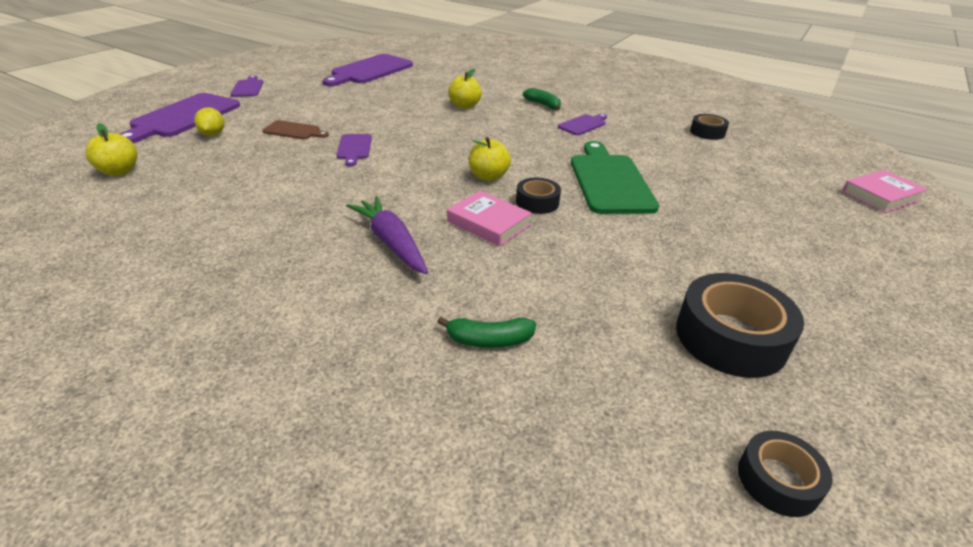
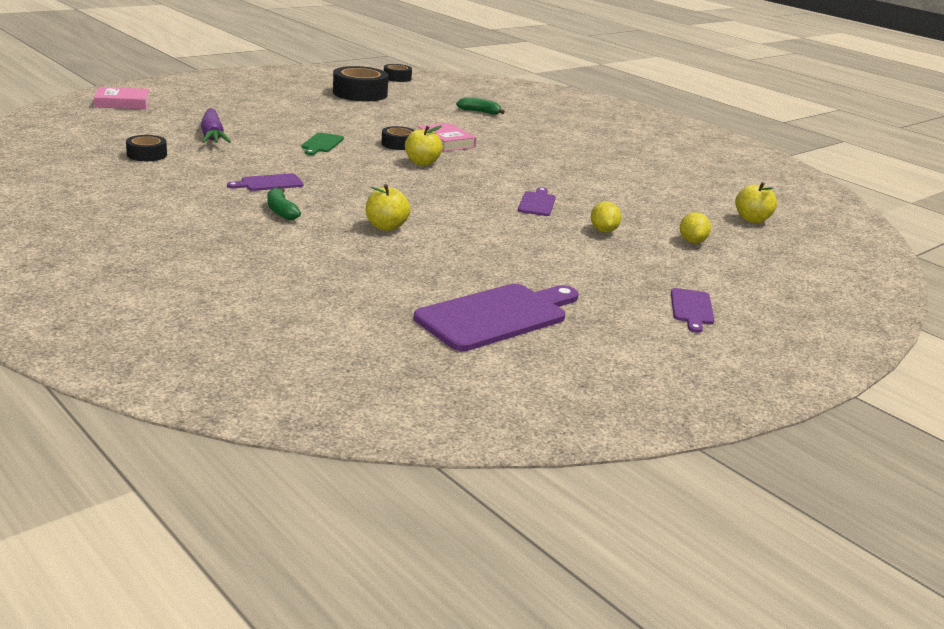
camera: 165 degrees left, 10 degrees down
(183, 117) = (744, 270): purple cutting board -> none
(294, 131) = (603, 231): brown cutting board -> yellow lemon
(391, 243) = (518, 145): purple carrot -> purple carrot (212, 135)
(609, 181) = (321, 144): green cutting board -> green cutting board, size x0.51

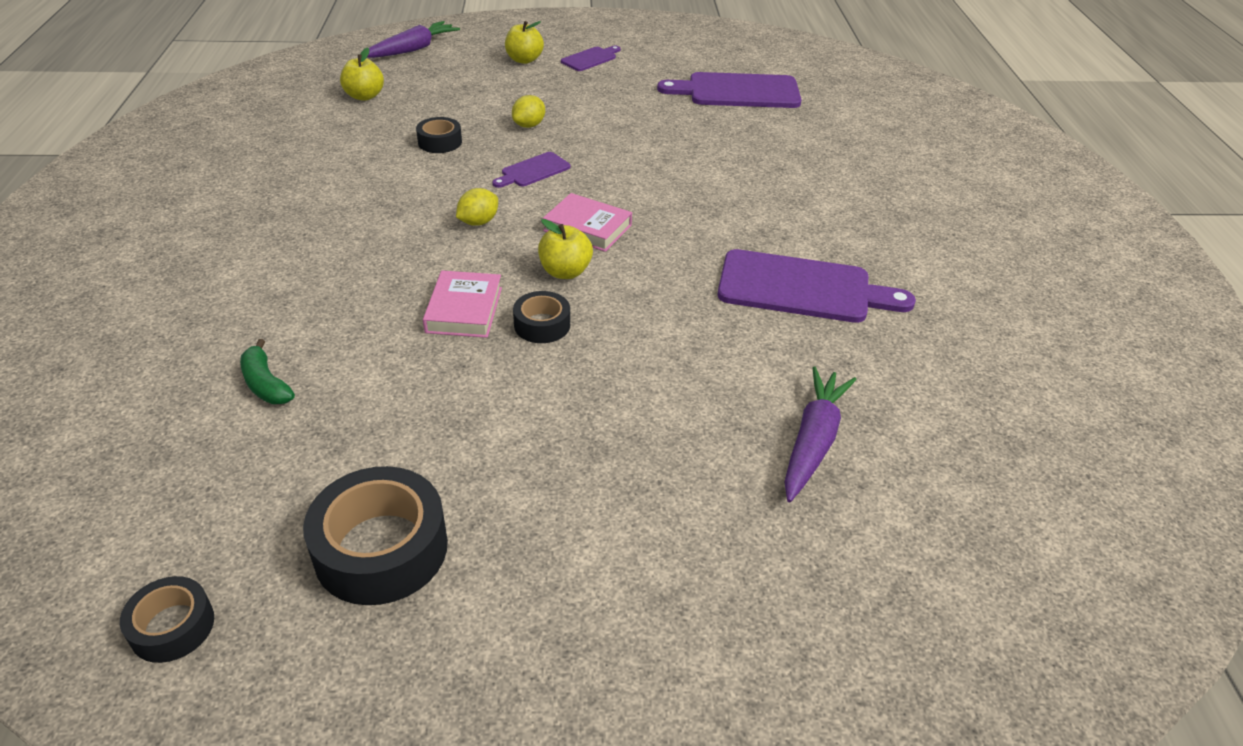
camera: 140 degrees left, 15 degrees up
(122, 103) = (942, 663): pink book -> pink book (587, 228)
(147, 155) = (940, 407): black tape -> black tape (440, 142)
(269, 183) = (802, 288): purple cutting board -> purple cutting board, size x1.97
(281, 211) = (820, 237): green banana -> none
(321, 144) = (656, 360): green cutting board -> none
(386, 227) = (730, 186): yellow apple -> yellow apple (524, 60)
(692, 241) = (472, 95): yellow lemon -> yellow lemon (478, 222)
(834, 267) = (412, 49): none -> purple carrot

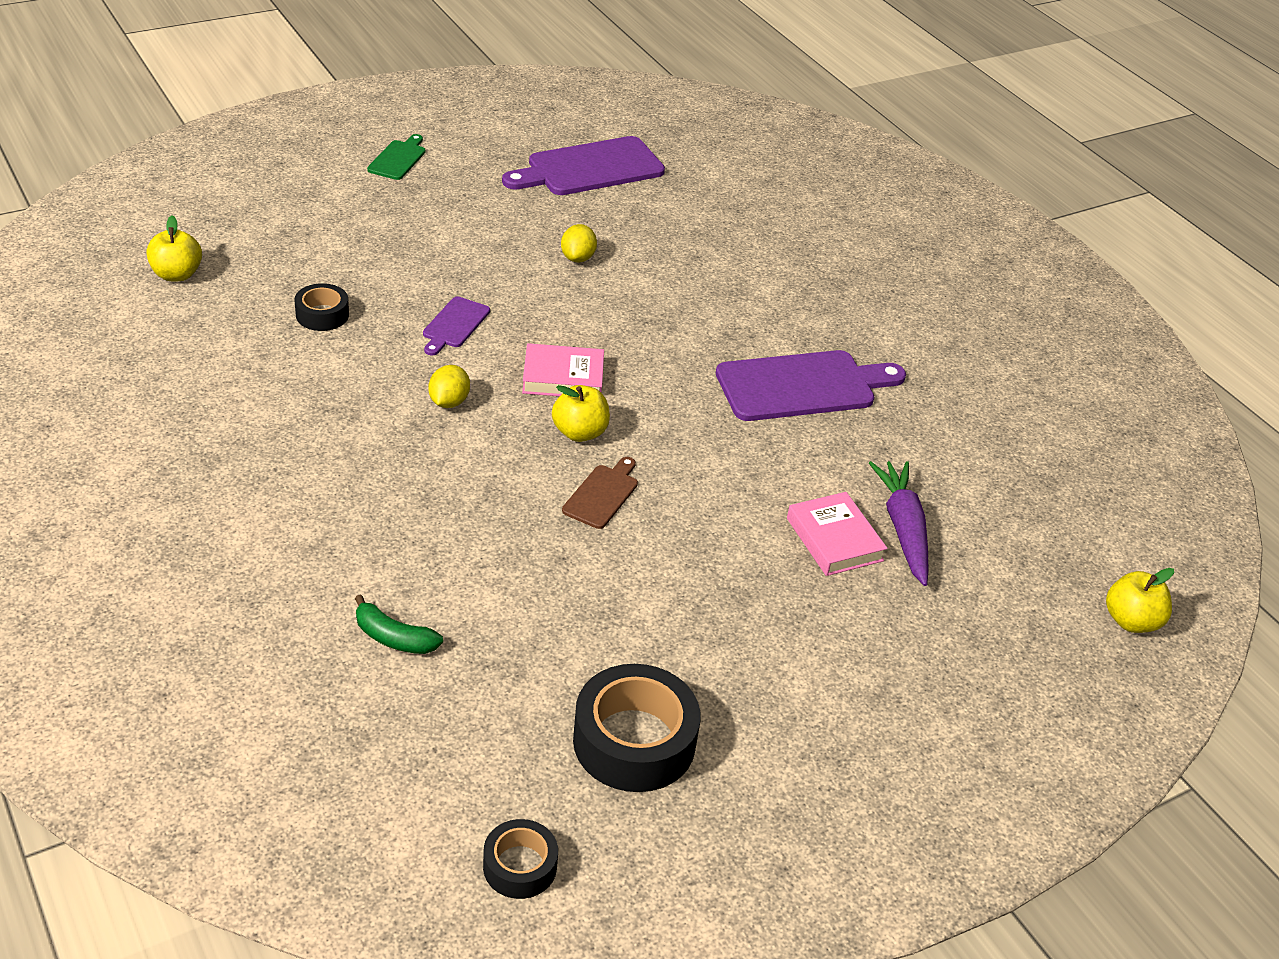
camera: 30 degrees left, 0 degrees up
(412, 49) = (174, 192): purple carrot -> none
(464, 310) = (517, 502): pink book -> pink book (834, 539)
(524, 60) = (323, 178): yellow apple -> yellow apple (1131, 621)
(529, 125) = (403, 267): yellow lemon -> yellow lemon (578, 258)
(542, 325) = (602, 494): black tape -> brown cutting board
(590, 59) = (398, 159): purple cutting board -> green cutting board

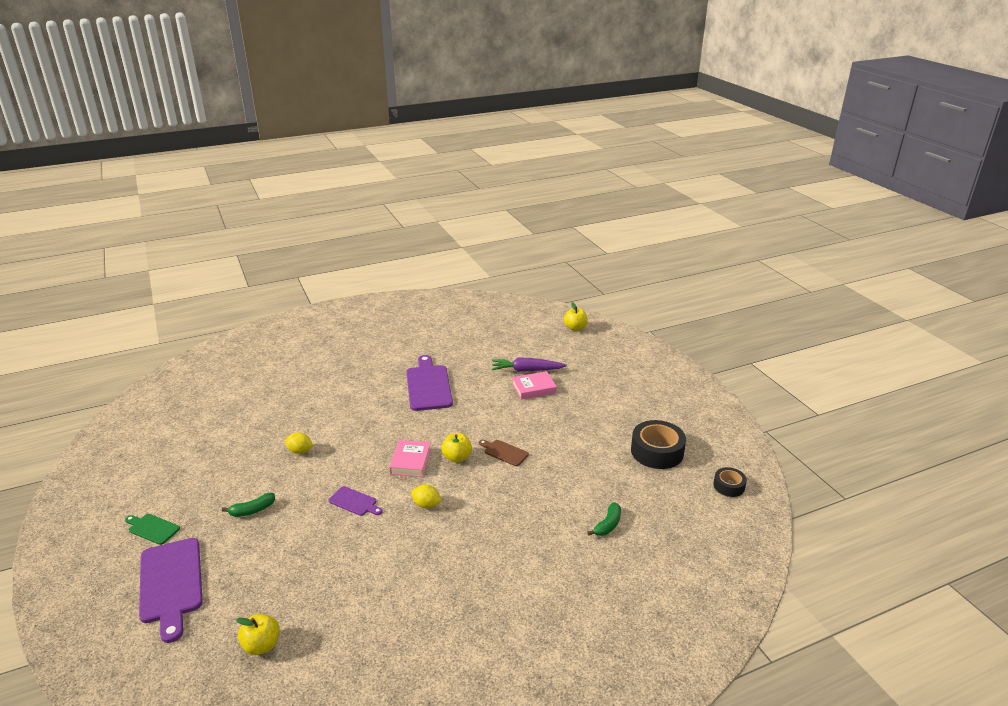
camera: 80 degrees left, 10 degrees down
(322, 315) = (331, 562): black tape -> none
(434, 232) = (252, 510): none -> green banana
(590, 168) = (204, 442): purple cutting board -> purple cutting board (171, 583)

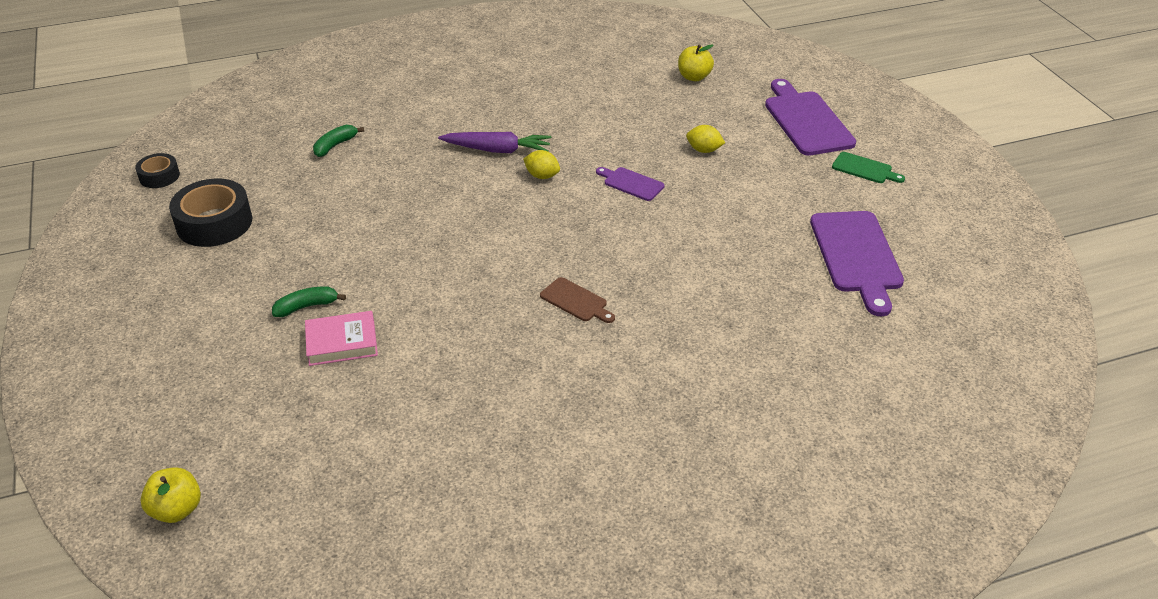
camera: 175 degrees left, 10 degrees up
(252, 510) = (755, 181): green banana -> green banana (307, 306)
(300, 451) = (723, 252): yellow lemon -> yellow lemon (704, 150)
(411, 461) = (561, 228): pink book -> none
(428, 386) = (529, 360): purple cutting board -> purple cutting board (856, 256)
(457, 457) = (496, 230): yellow apple -> none
(504, 452) = (428, 234): brown cutting board -> brown cutting board (576, 301)
(527, 370) = (338, 385): purple carrot -> purple carrot (497, 150)

